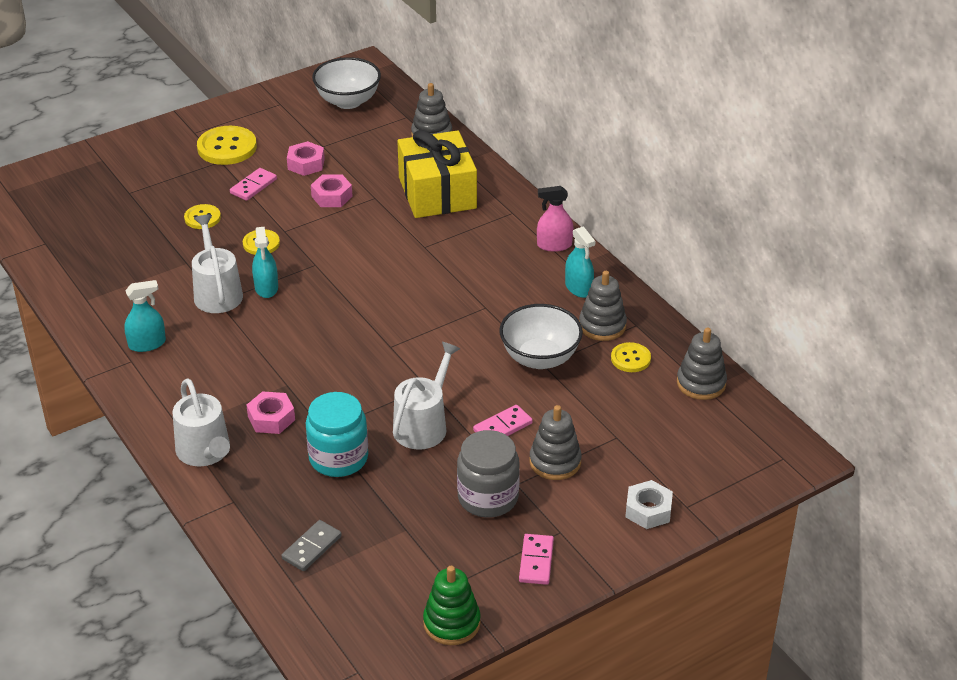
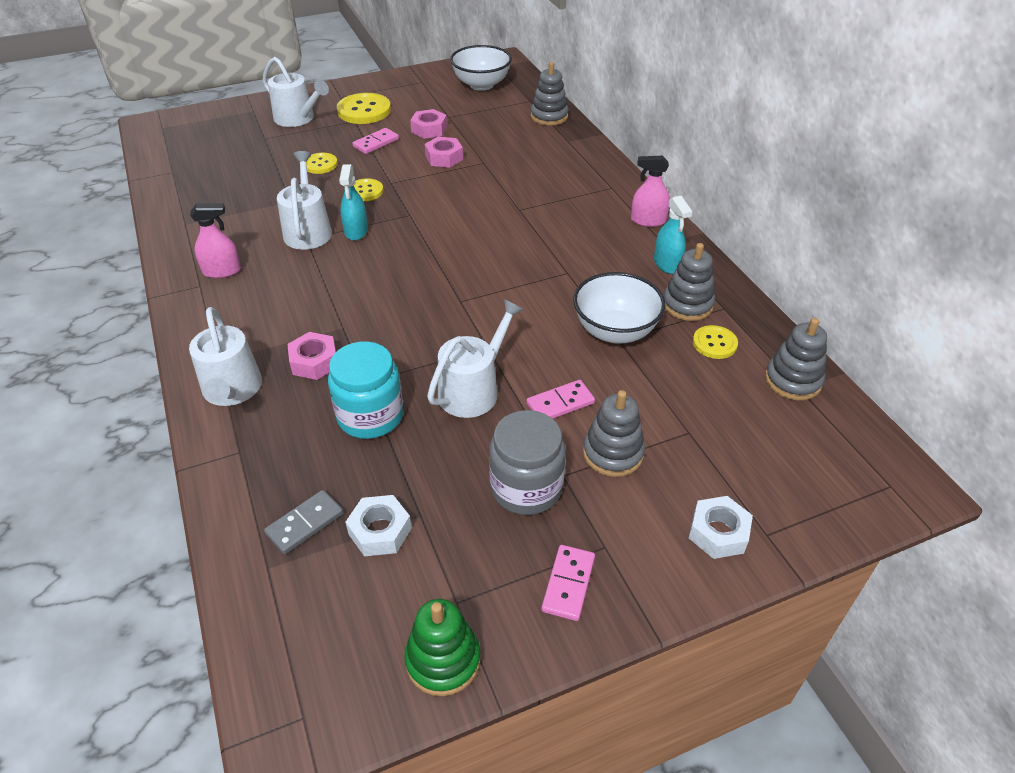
camera: 10 degrees right, 5 degrees up
(147, 344) = (222, 271): turquoise spray bottle -> pink spray bottle
(156, 165) = (298, 118): none -> white watering can
(376, 545) = (380, 531): none -> white nut
(437, 193) = (543, 164): yellow gift -> none

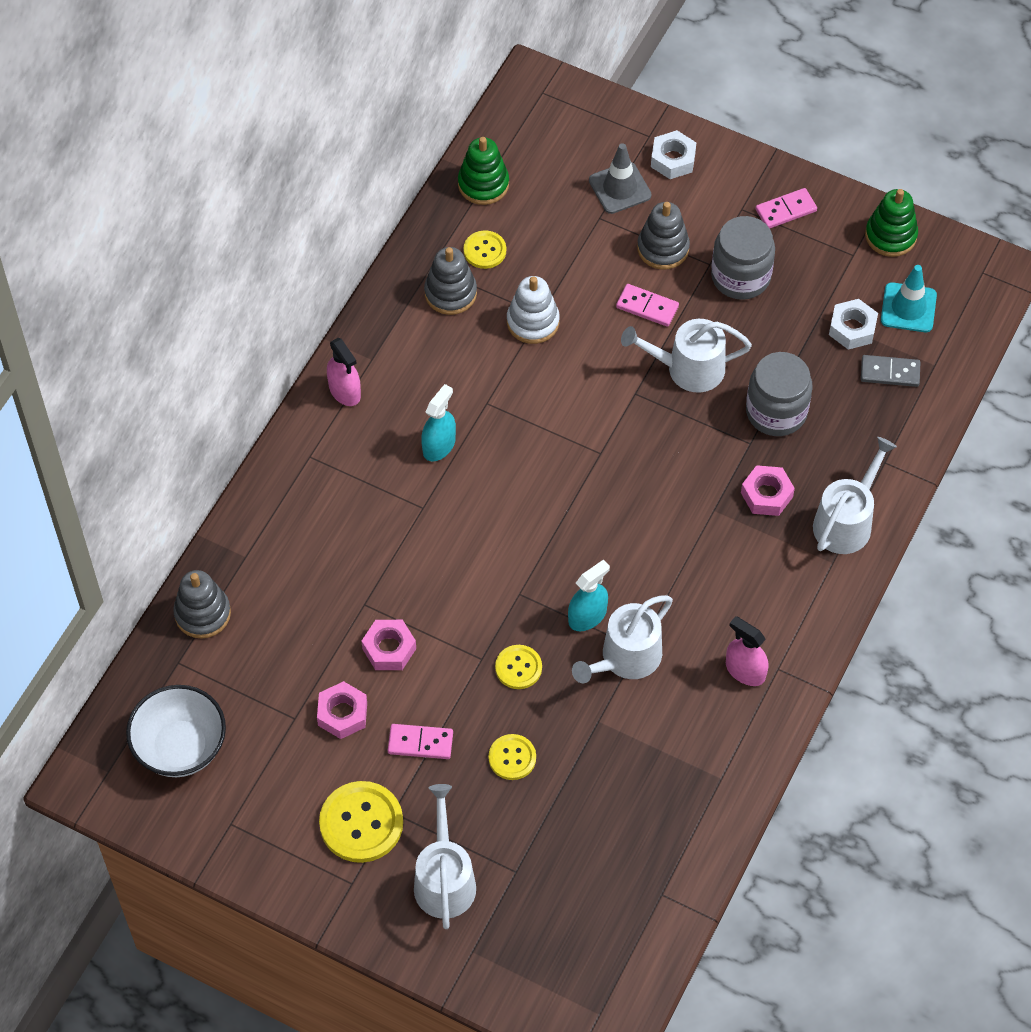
camera: 130 degrees left, 15 degrees up
(347, 599) = (908, 308): none -> turquoise traffic cone
(370, 416) = (776, 412): turquoise jar -> grey jar
(615, 331) = (533, 322): white bowl -> white stacking toy
(667, 264) = (404, 338): turquoise spray bottle -> turquoise spray bottle (439, 445)
(713, 468) = (620, 188): none -> grey traffic cone
(792, 380) = (483, 184): grey stacking toy -> green stacking toy

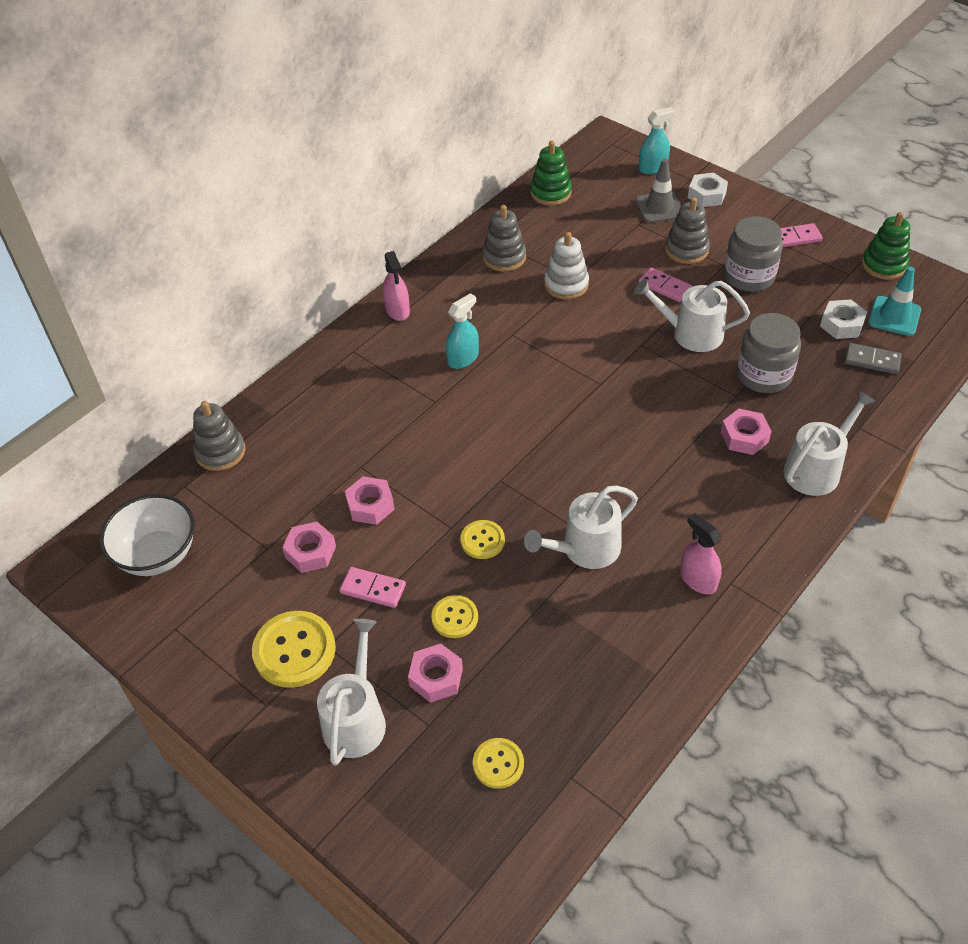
camera: 15 degrees right, 10 degrees down
(485, 251) = (540, 234): yellow button -> yellow button (498, 764)
(510, 823) = (436, 677): none -> pink nut
(587, 616) = (557, 508): turquoise spray bottle -> turquoise spray bottle (653, 167)

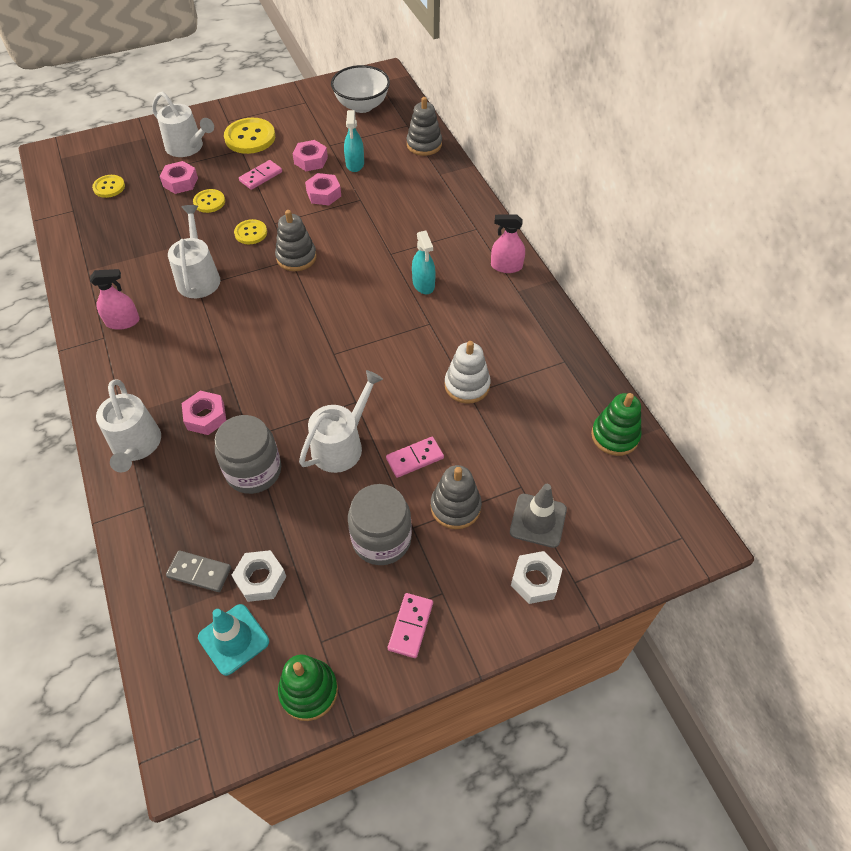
camera: 115 degrees right, 5 degrees up
(504, 257) = (532, 358): grey stacking toy -> grey stacking toy (296, 257)
(653, 167) = (615, 554): turquoise spray bottle -> turquoise spray bottle (355, 164)
(872, 360) = (199, 572): grey domino -> grey domino turned 60 degrees clockwise

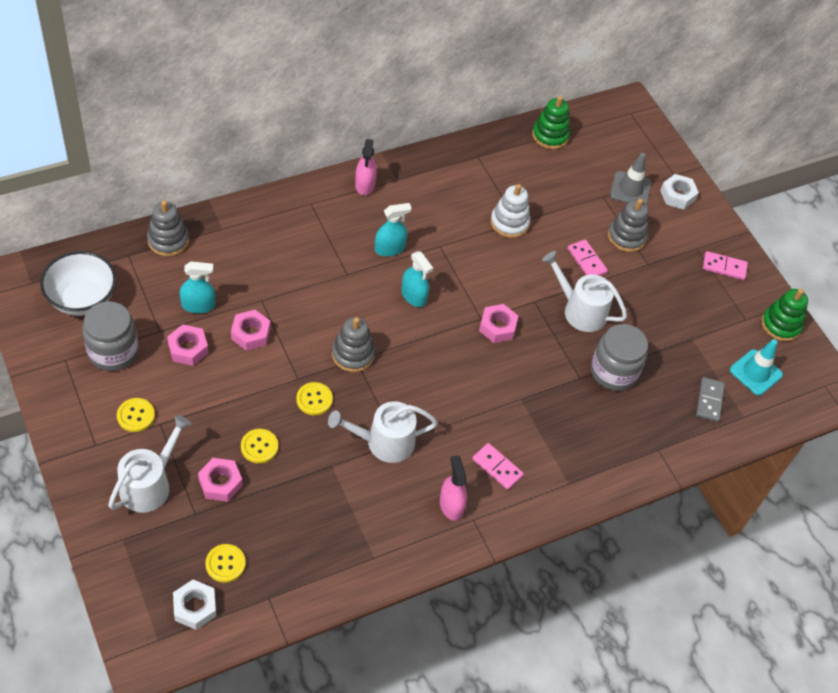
camera: 100 degrees left, 0 degrees up
(136, 445) = (600, 466): white watering can -> none
(206, 417) = (562, 414): pink nut -> pink nut (497, 327)
(250, 137) = (136, 416): yellow button -> yellow button, size x0.58
(260, 579) = (707, 359): white nut -> white nut (195, 607)
(261, 176) = (215, 398): pink domino -> pink domino (497, 467)
(363, 301) = (413, 296): none -> turquoise spray bottle
(381, 539) = (661, 283): grey jar -> grey jar (113, 351)

